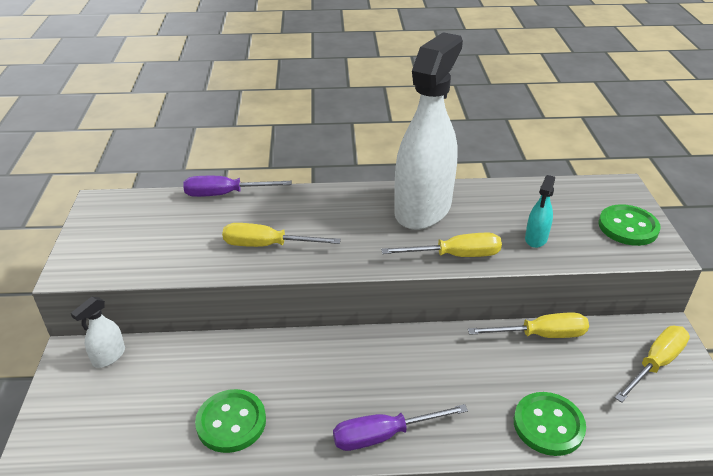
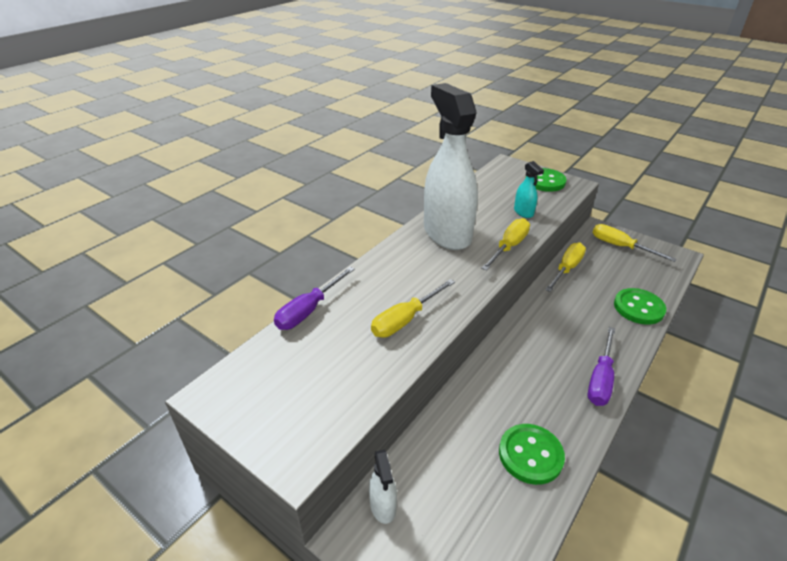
camera: 50 degrees left, 0 degrees up
(655, 364) = (620, 247): yellow screwdriver -> yellow screwdriver turned 45 degrees counterclockwise

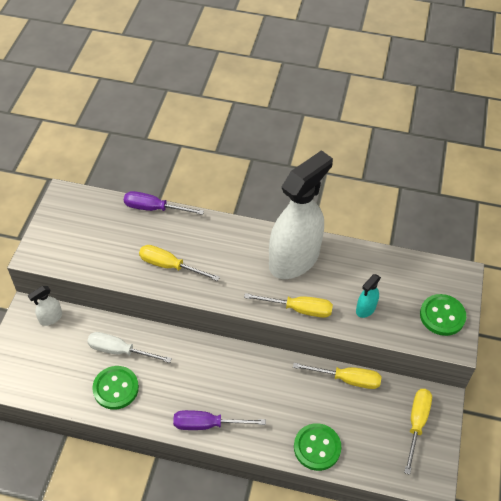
camera: 65 degrees right, 15 degrees up
(473, 434) = (120, 351): none -> white screwdriver

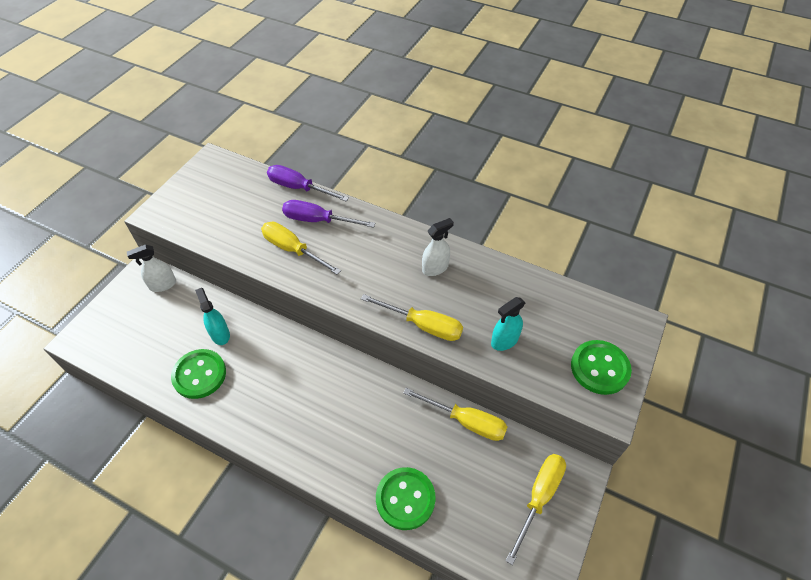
camera: 15 degrees right, 0 degrees up
(120, 351) = (220, 334): white screwdriver -> turquoise spray bottle
(208, 424) = (285, 439): purple screwdriver -> purple screwdriver (318, 220)
(294, 259) = (435, 268): white spray bottle -> white spray bottle, size x0.40

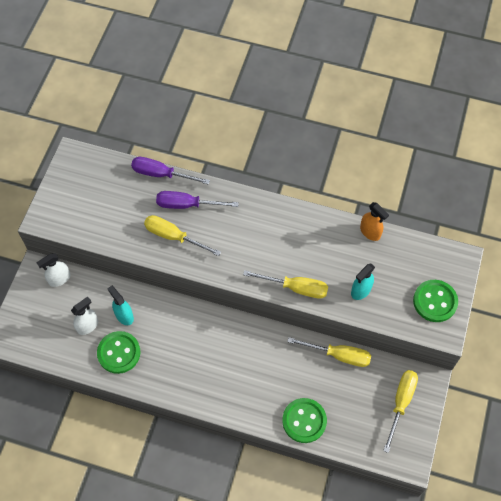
camera: 10 degrees left, 10 degrees up
(435, 268) = (295, 235): white spray bottle -> white spray bottle (87, 326)
(526, 277) = (370, 232): none -> orange spray bottle

